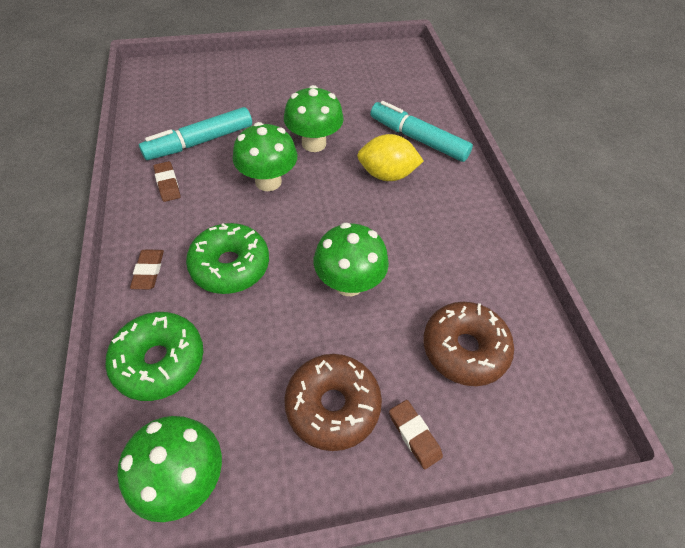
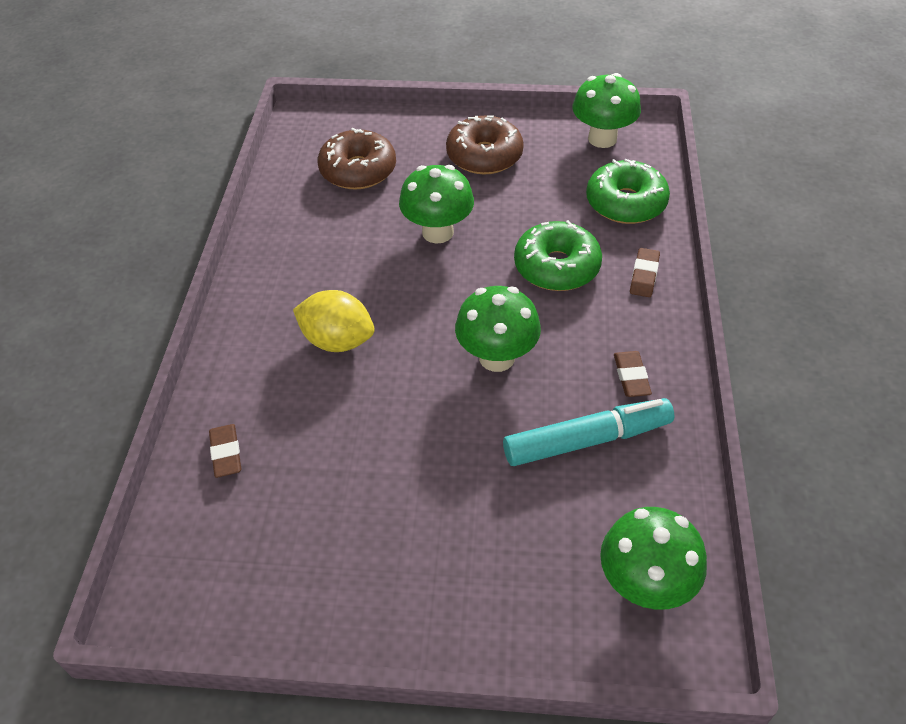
camera: 160 degrees left, 5 degrees down
(314, 143) = (417, 407): green mushroom -> green mushroom (644, 585)
(414, 435) = (428, 133): brown eraser -> brown eraser (226, 453)
(418, 139) = (262, 388): turquoise marker -> none

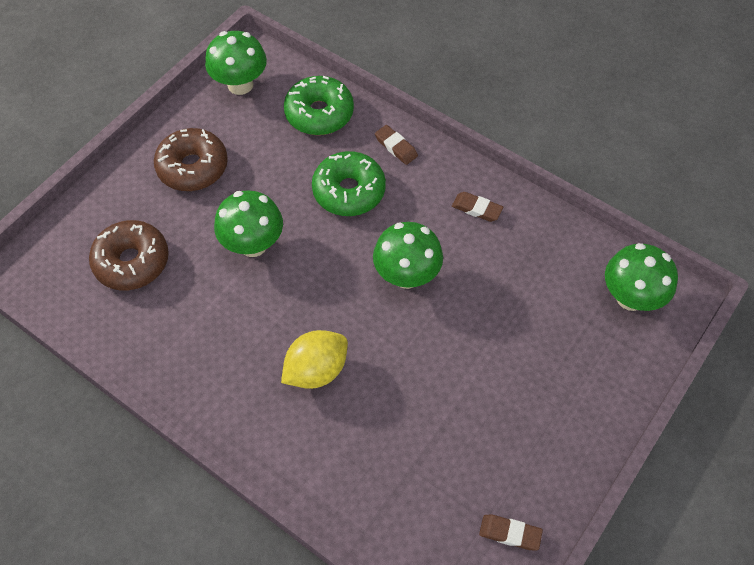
camera: 60 degrees left, 10 degrees up
(226, 453) = (375, 500): brown eraser -> brown eraser (510, 533)
(587, 440) = (510, 264): turquoise marker -> none

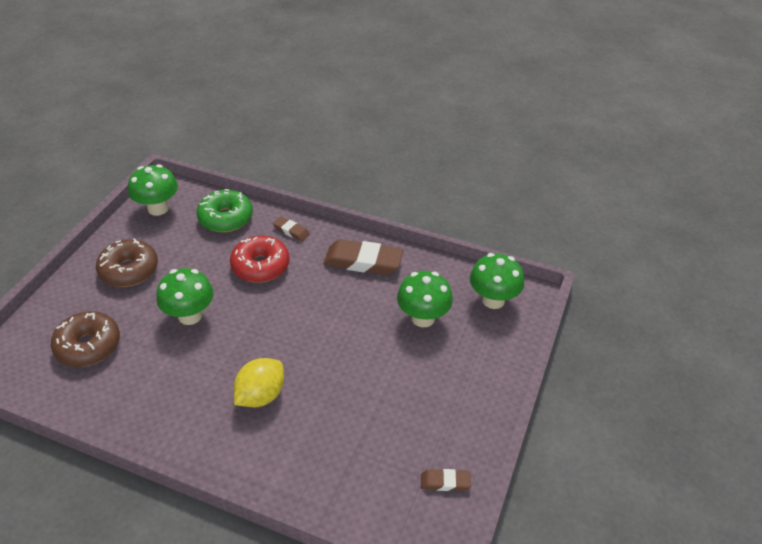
camera: 15 degrees left, 15 degrees down
(349, 191) = (260, 266): green donut -> red donut
(406, 275) = (319, 315): green mushroom -> green mushroom (423, 318)
(476, 209) = (363, 261): brown eraser -> brown eraser, size x2.00

